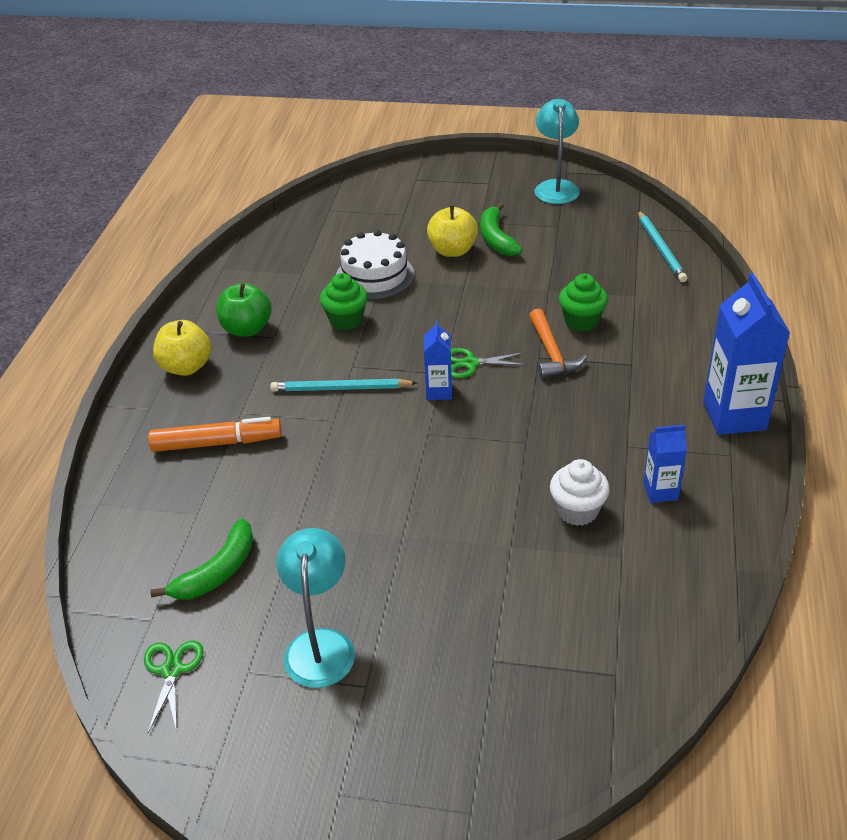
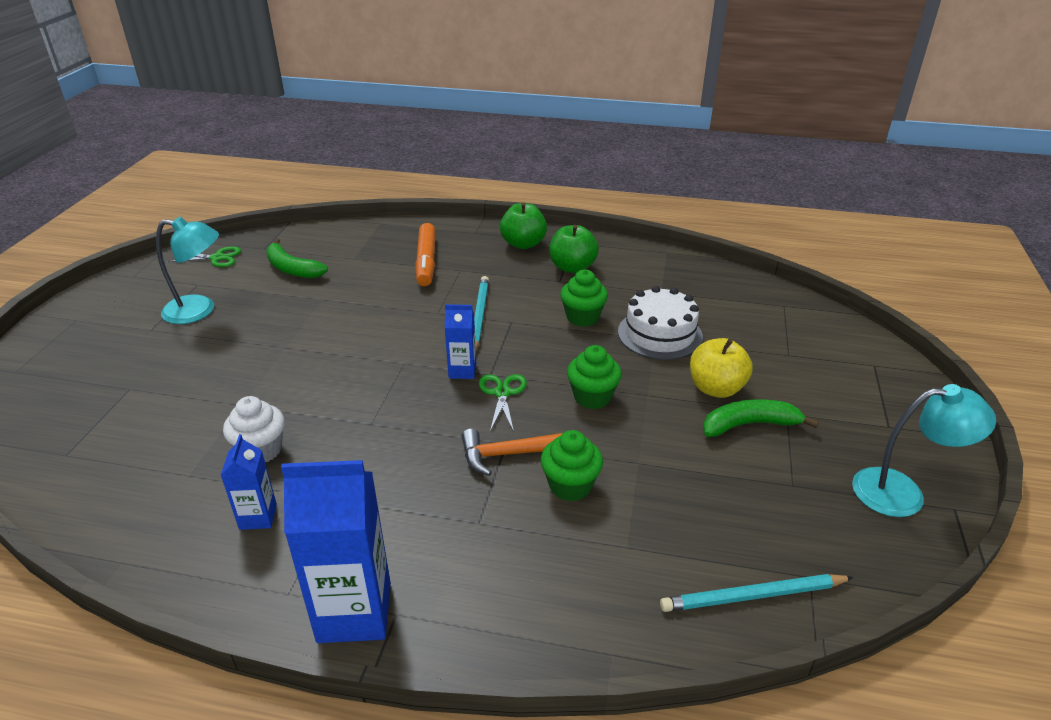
camera: 90 degrees right, 5 degrees down
(186, 367) = (523, 244): yellow apple -> green apple
(471, 312) = (592, 397): none -> green cupcake

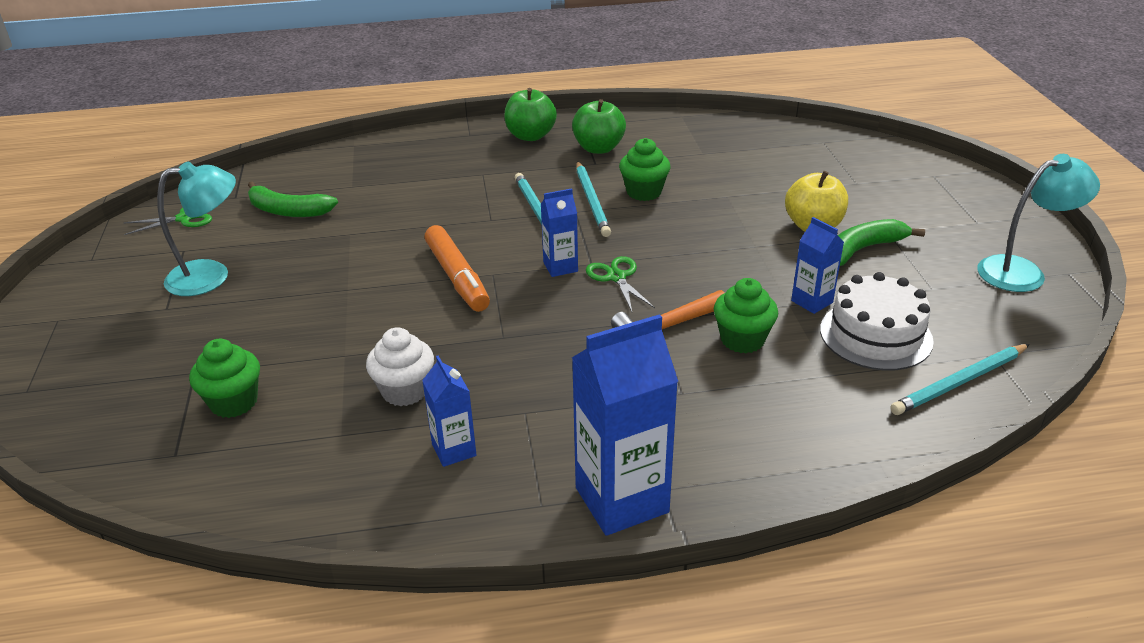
camera: 20 degrees left, 0 degrees up
(426, 261) = (439, 173): orange marker -> orange marker (457, 277)
(532, 315) = (592, 201): none -> turquoise pencil
(592, 397) = (706, 260): green cupcake -> green cupcake (234, 402)
(660, 334) = (729, 191): white cake -> white cake (875, 335)
(662, 465) = (812, 301): none -> blue carton

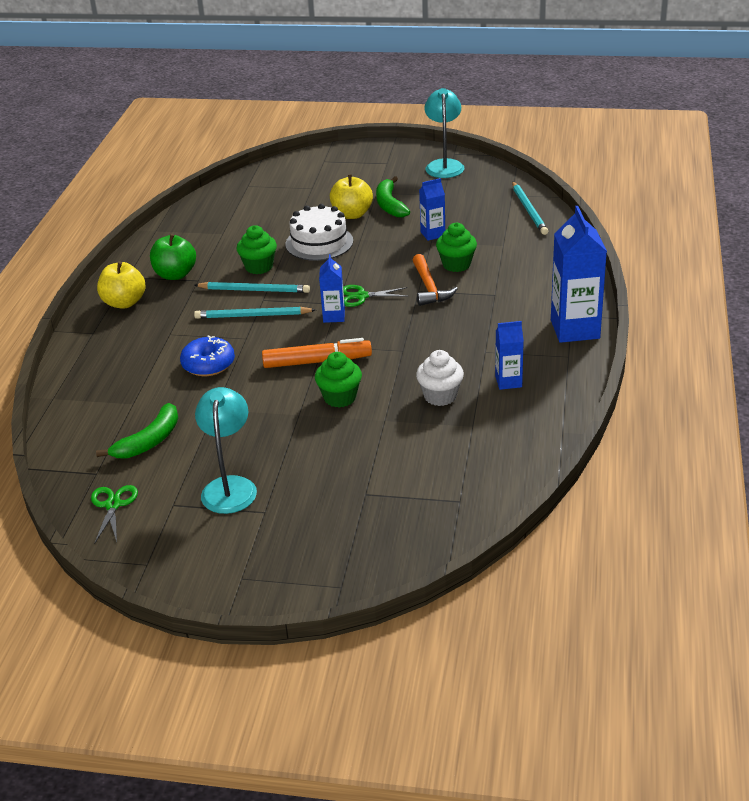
camera: 70 degrees left, 0 degrees up
(234, 402) = (413, 473): green cupcake -> green cupcake (340, 397)
(431, 209) = (208, 364): none -> blue donut
(530, 136) = (124, 303): green apple -> yellow apple
(875, 335) = (476, 223): white cake -> white cake (319, 242)

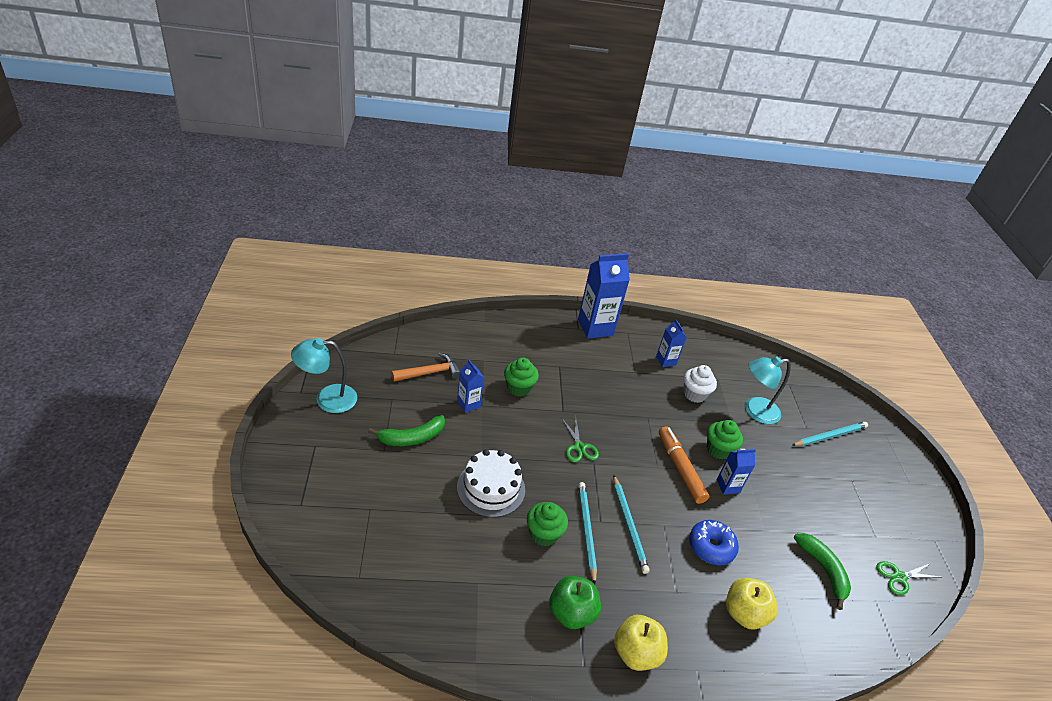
camera: 110 degrees left, 5 degrees up
(149, 441) = (823, 570): green banana -> green banana turned 45 degrees clockwise
(230, 486) = (840, 503): turquoise lamp -> turquoise lamp (755, 411)
(334, 316) = (614, 464): blue carton -> blue carton (728, 486)
(352, 214) = (432, 466): yellow apple -> yellow apple (744, 613)
(429, 287) = (557, 404): orange hammer -> orange hammer (430, 372)
(529, 210) = (423, 343): turquoise pencil -> turquoise pencil (830, 436)

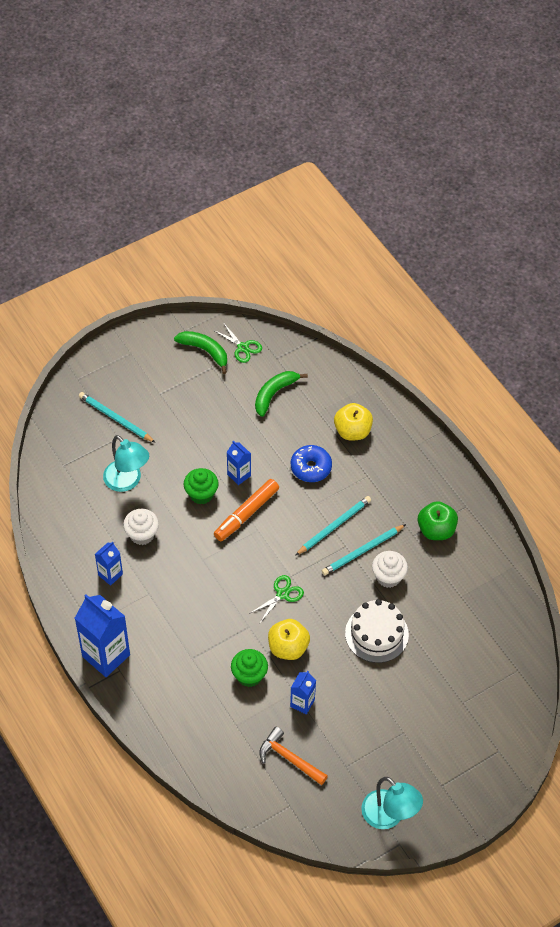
camera: 115 degrees left, 15 degrees up
(411, 437) = (375, 721): green banana -> green banana (205, 351)
(543, 534) = (388, 577): green cupcake -> white cupcake
(636, 653) = (433, 482): yellow apple -> yellow apple (288, 647)

